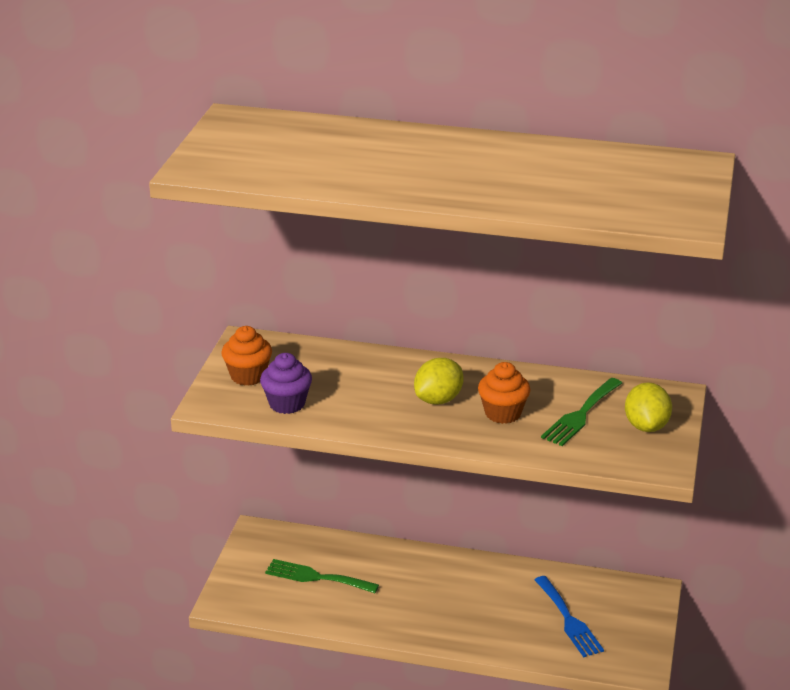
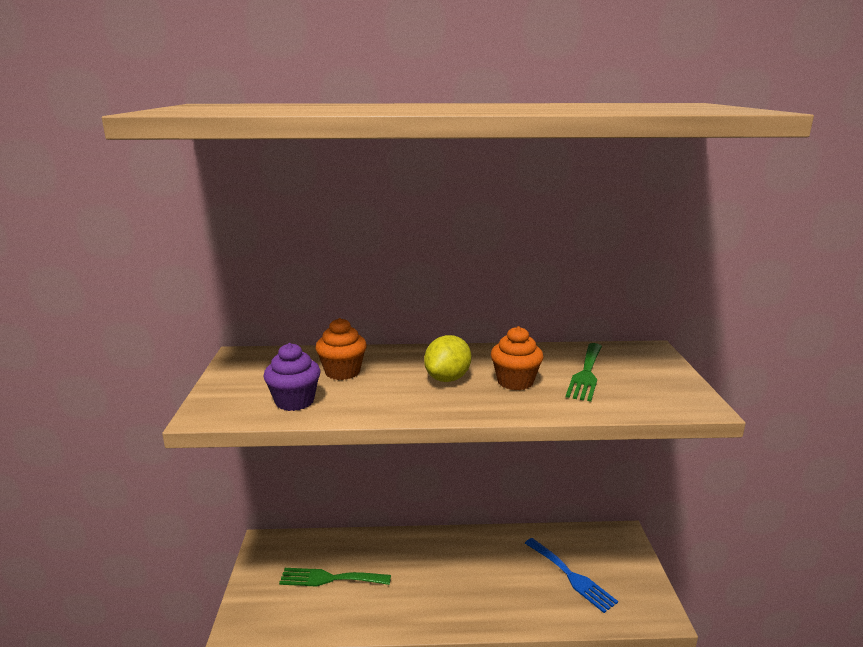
camera: 15 degrees left, 10 degrees down
(248, 376) = (248, 382): orange cupcake -> orange cupcake (342, 372)
(646, 426) = (650, 375): yellow lemon -> none

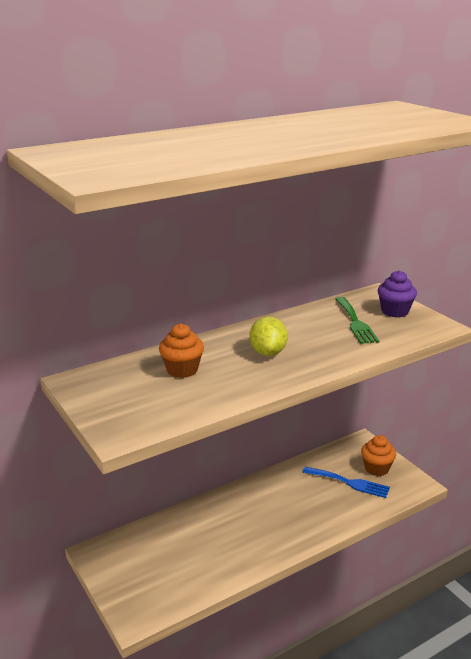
camera: 30 degrees left, 5 degrees up
(294, 401) = (176, 404): purple cupcake -> purple cupcake (394, 311)
(330, 578) = (177, 555): green fork -> none
(515, 382) = (316, 341): orange cupcake -> orange cupcake (376, 468)

